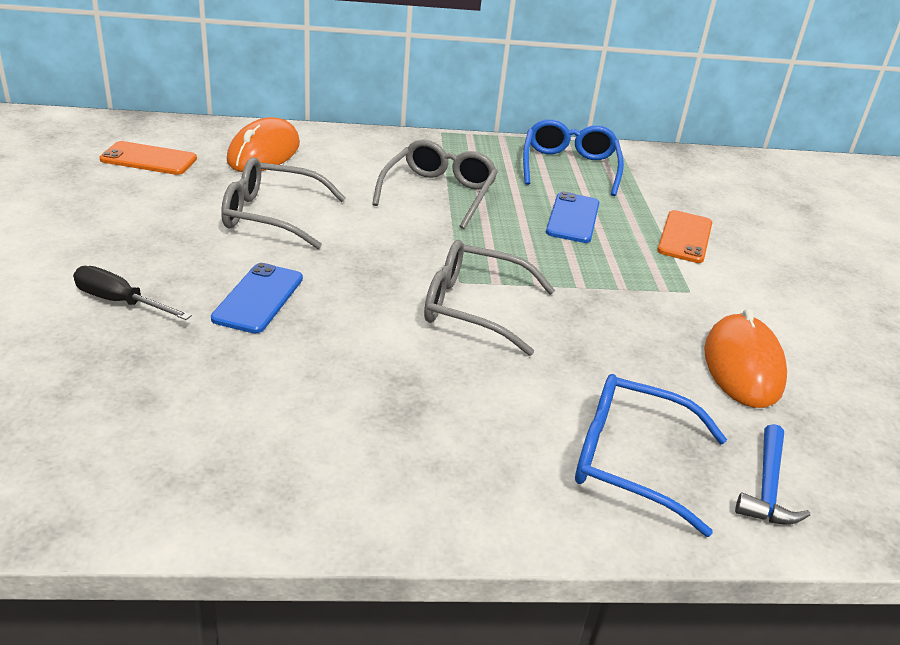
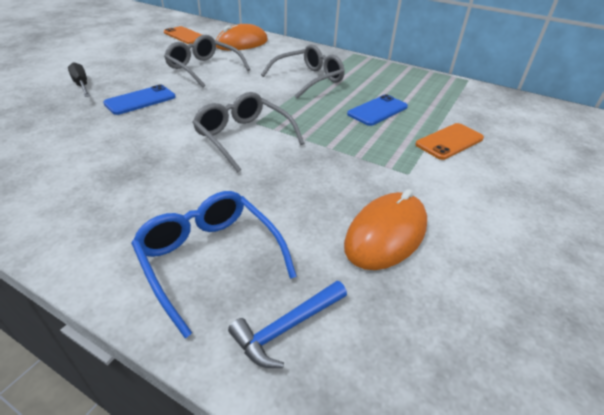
camera: 35 degrees right, 5 degrees up
(569, 167) = (414, 85): blue glasses -> none

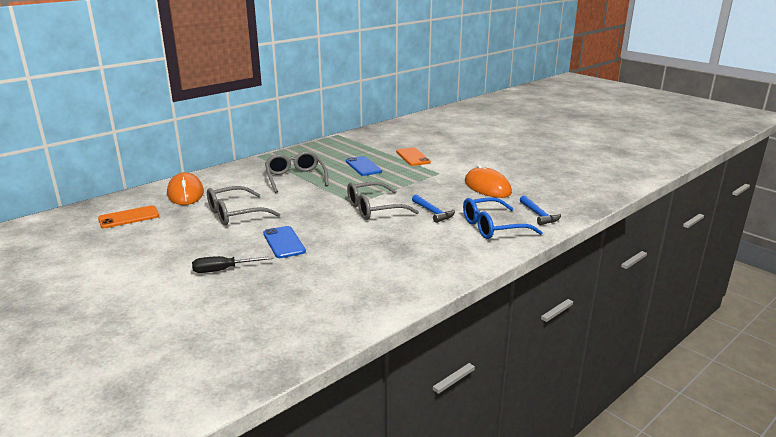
camera: 70 degrees left, 15 degrees down
(249, 186) = (433, 212): none -> blue hammer

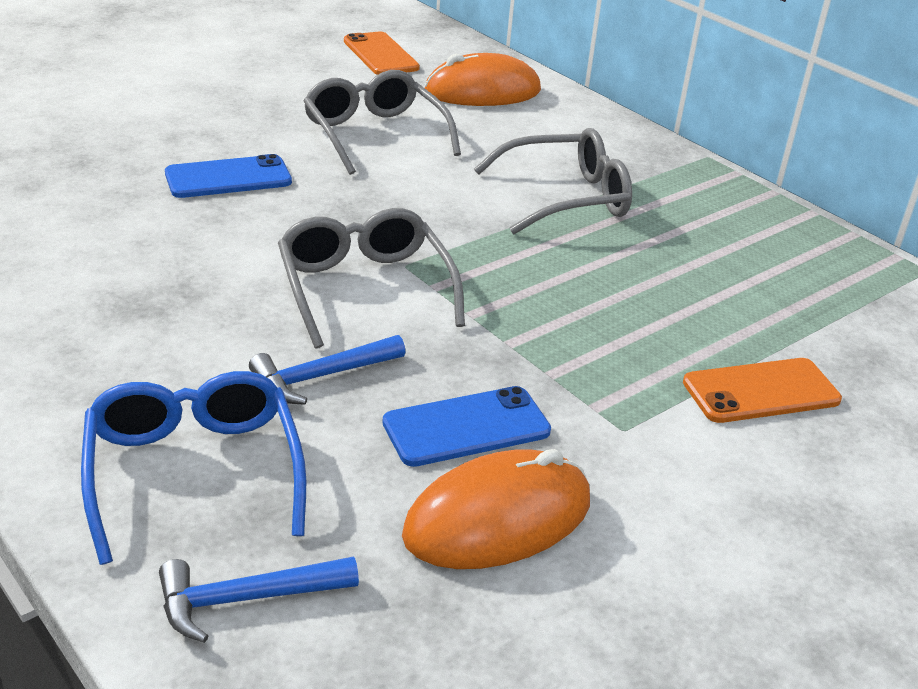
camera: 90 degrees right, 10 degrees up
(223, 270) = (147, 127): black screwdriver -> none
(363, 166) = (660, 294): blue phone -> blue phone (466, 427)

